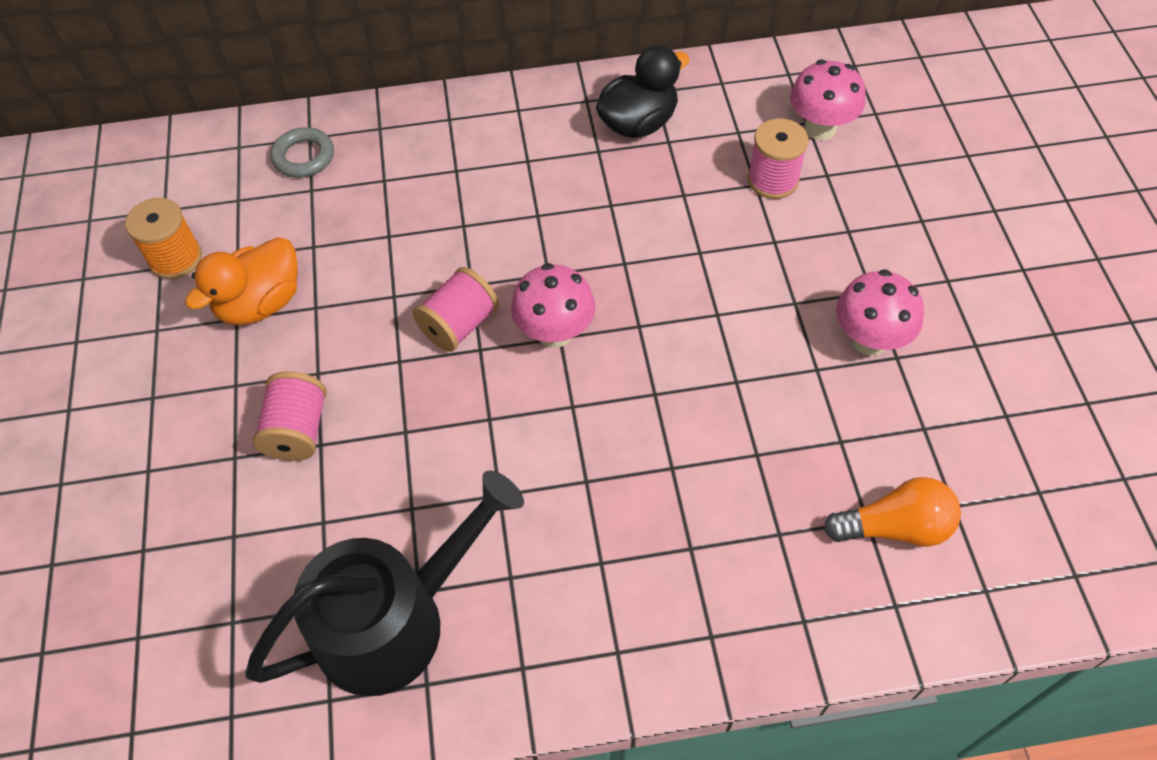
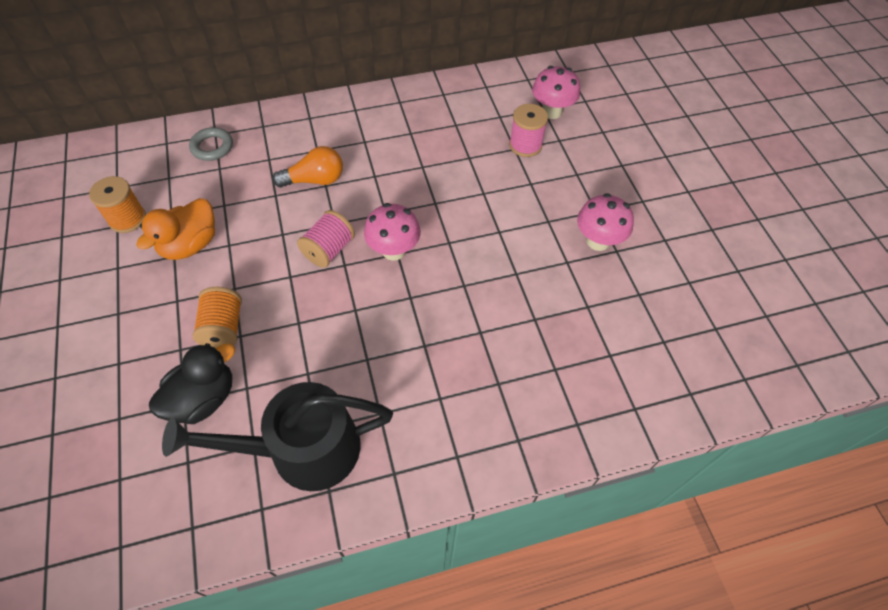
camera: 10 degrees left, 0 degrees up
(298, 430) = (223, 327): pink spool -> orange spool
(394, 620) = (302, 449): black watering can -> black watering can turned 150 degrees counterclockwise
(638, 123) = (435, 114): black duck -> black duck (203, 399)
(894, 527) = (628, 358): orange light bulb -> orange light bulb (315, 180)

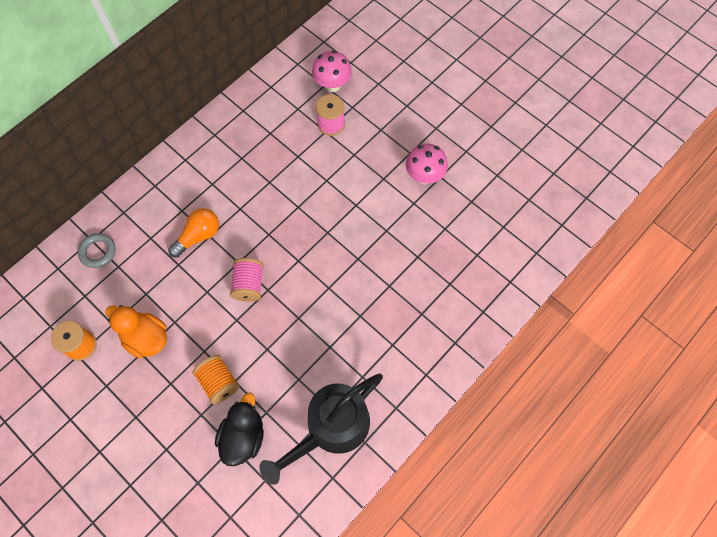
camera: 30 degrees left, 10 degrees up
(190, 245) = (146, 338): orange duck -> orange duck turned 120 degrees clockwise
(393, 250) = (294, 260): pink mushroom -> none

